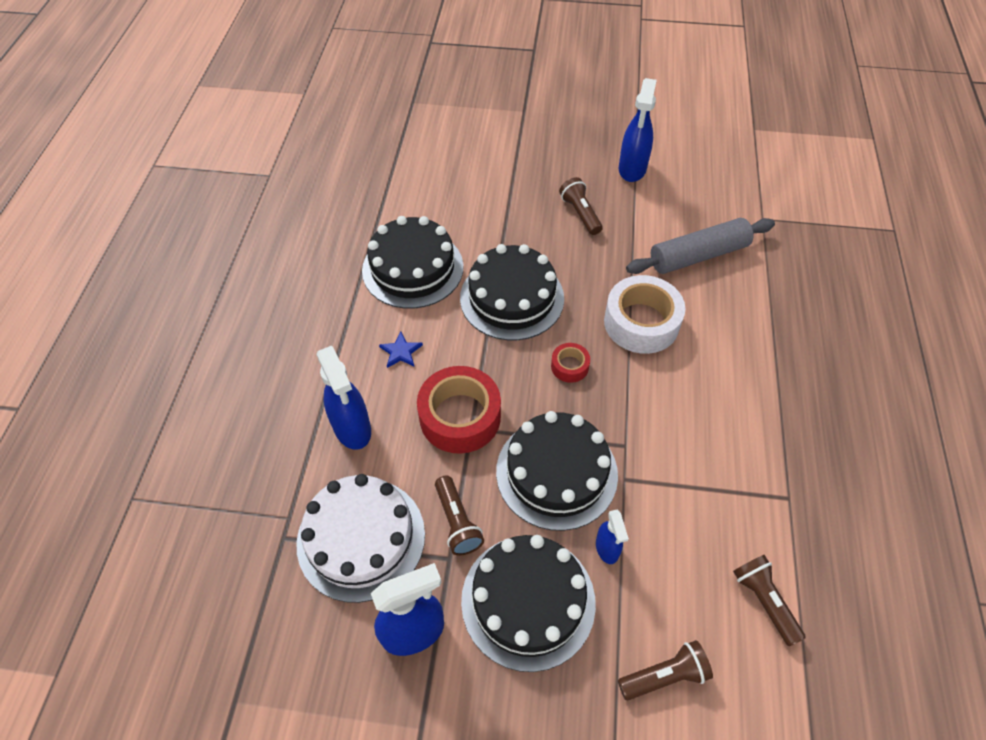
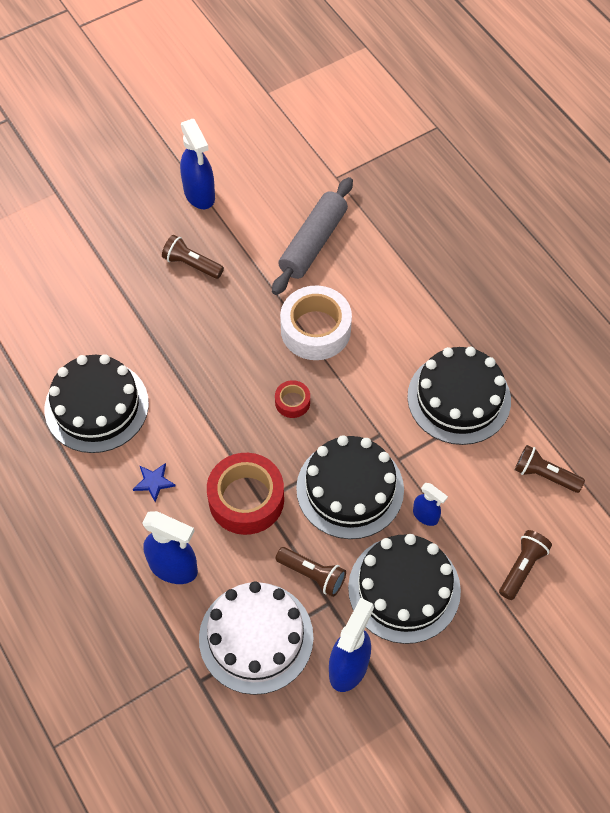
camera: 40 degrees left, 5 degrees up
(512, 298) = (201, 376): black cake -> black cake (459, 398)

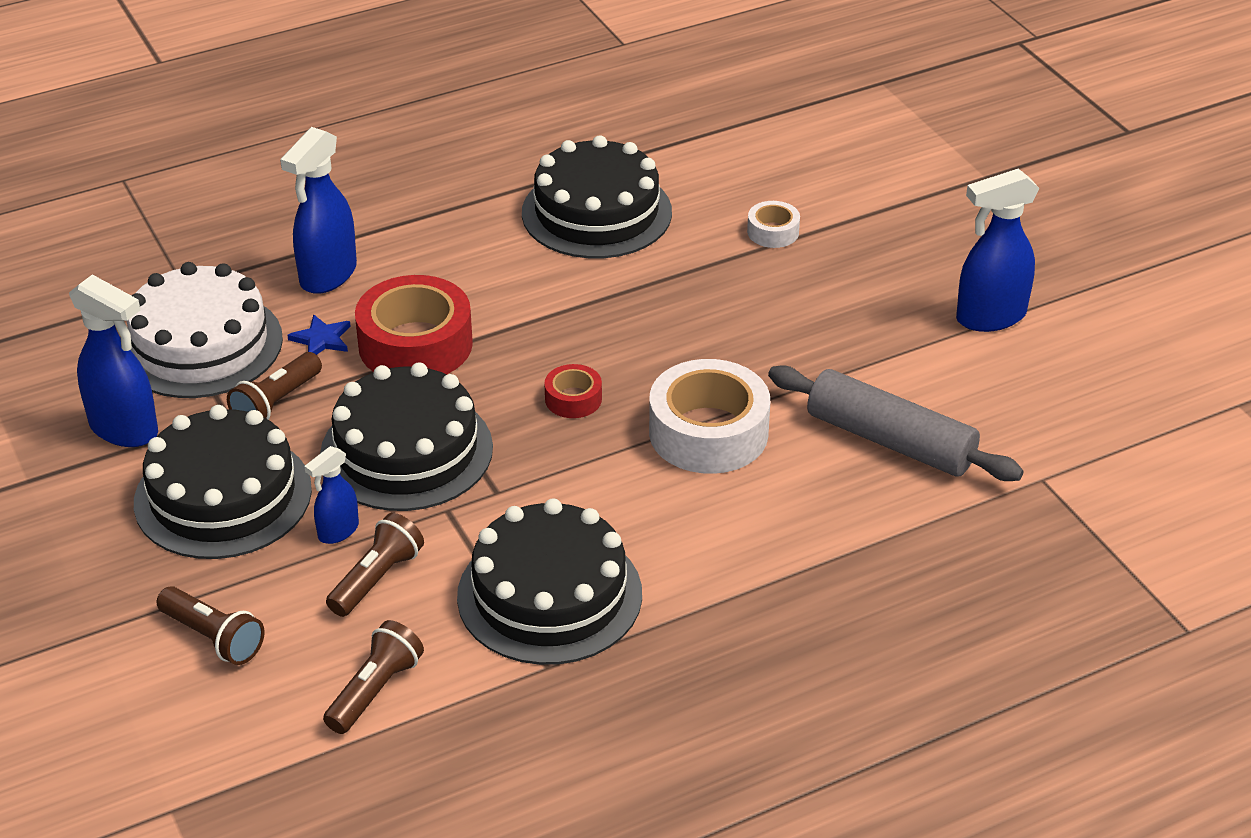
camera: 95 degrees right, 20 degrees down
(117, 304) = (773, 232): none -> white tape
(154, 482) = (464, 261): blue star -> blue star (321, 339)
(192, 264) = (845, 305): brown flashlight -> brown flashlight (376, 579)

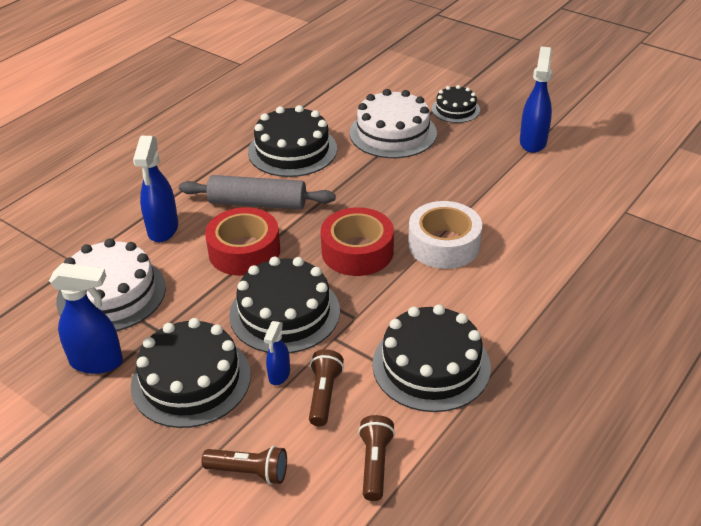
camera: 25 degrees left, 0 degrees up
(276, 403) = (184, 312): brown flashlight -> none
(321, 339) = (185, 266): blue star -> none
(573, 399) = (357, 251): red tape -> red tape, size x2.06
(773, 232) = (393, 133): white tape -> white cake
(890, 440) = (538, 217): grey rolling pin -> grey rolling pin (258, 203)
(907, 223) = (455, 109): none -> black cake
(990, 317) = (533, 142): blue spray bottle -> blue spray bottle turned 150 degrees clockwise

